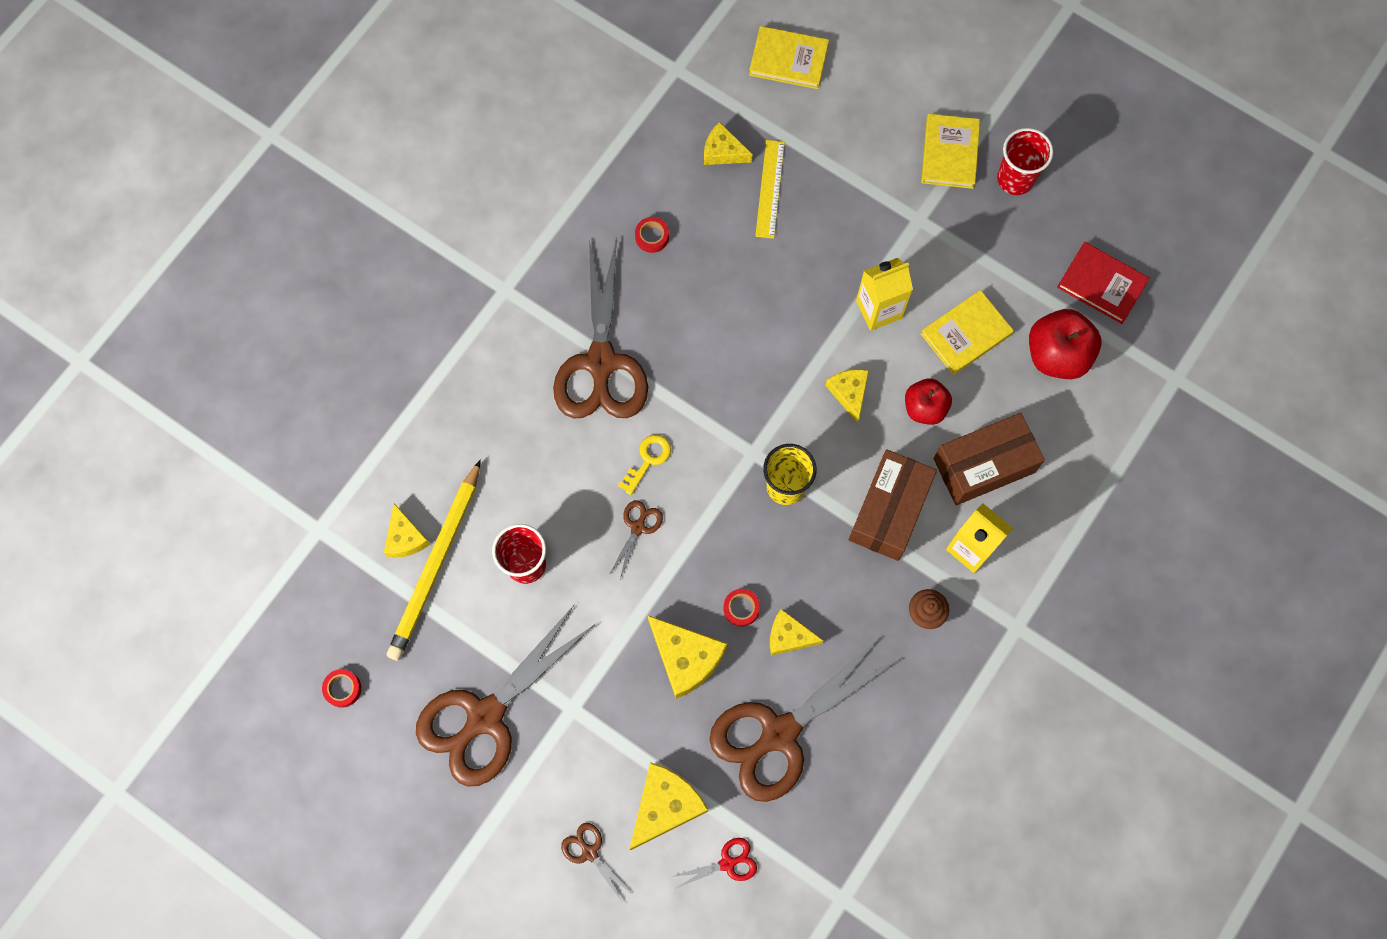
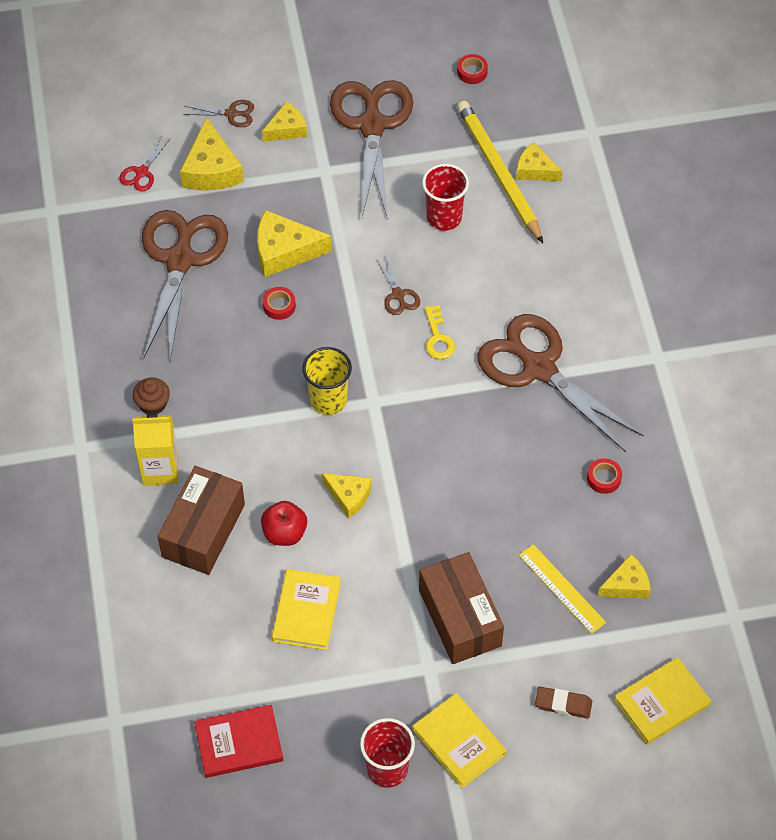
camera: 135 degrees right, 15 degrees down
(788, 636) = (231, 316): yellow cheese -> yellow cheese (287, 129)
(854, 115) = (563, 704): none -> brown eraser
(879, 309) = (388, 572): yellow carton -> none
(889, 511) = (241, 444): brown box -> brown box (460, 618)
(1057, 355) = (223, 656): red apple -> none

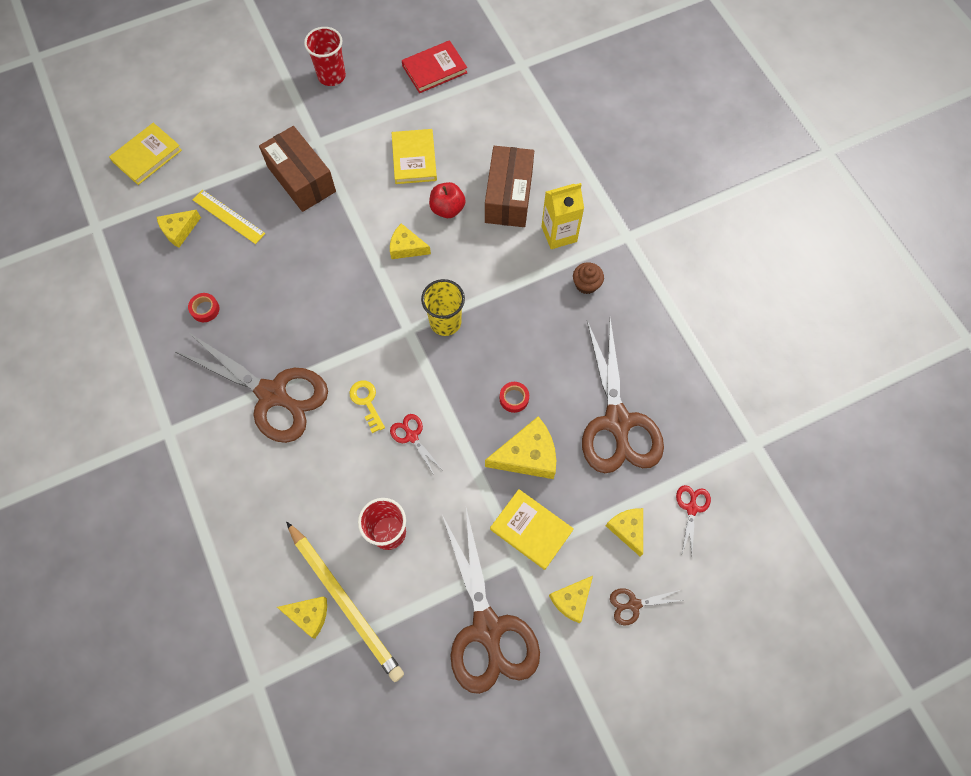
camera: 165 degrees right, 10 degrees up
(211, 169) = (627, 529): yellow cheese -> yellow cheese, size x0.63
(398, 295) = (411, 436): brown scissors -> red scissors
(459, 742) = (286, 101): yellow book -> yellow book (531, 530)
(472, 72) = (399, 735): red tape -> none
(563, 704) = (217, 140): brown eraser -> none

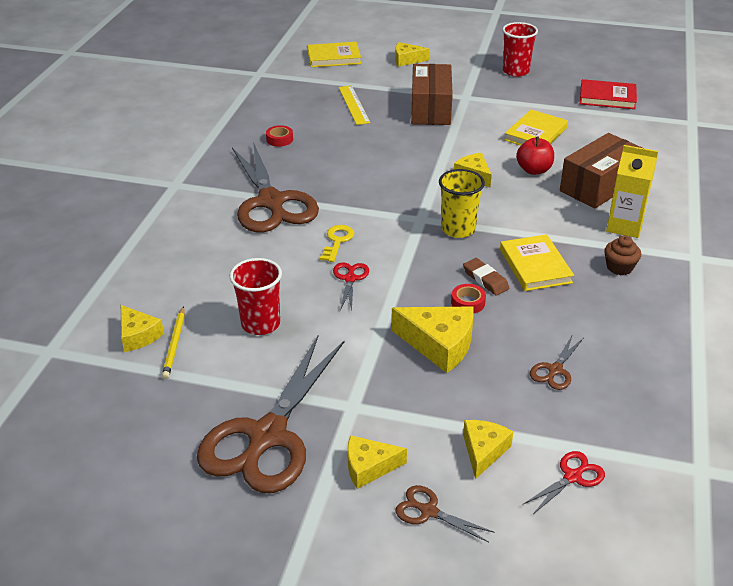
camera: 40 degrees right, 30 degrees down
(179, 230) = (311, 97): yellow cheese -> yellow cheese (407, 60)
(345, 601) = (175, 344): yellow pencil -> yellow pencil, size x0.49
(507, 365) = (485, 279): none -> brown eraser
(531, 530) = (386, 394): yellow book -> yellow book (535, 266)
(617, 422) = (555, 370): brown scissors -> brown scissors, size x0.41

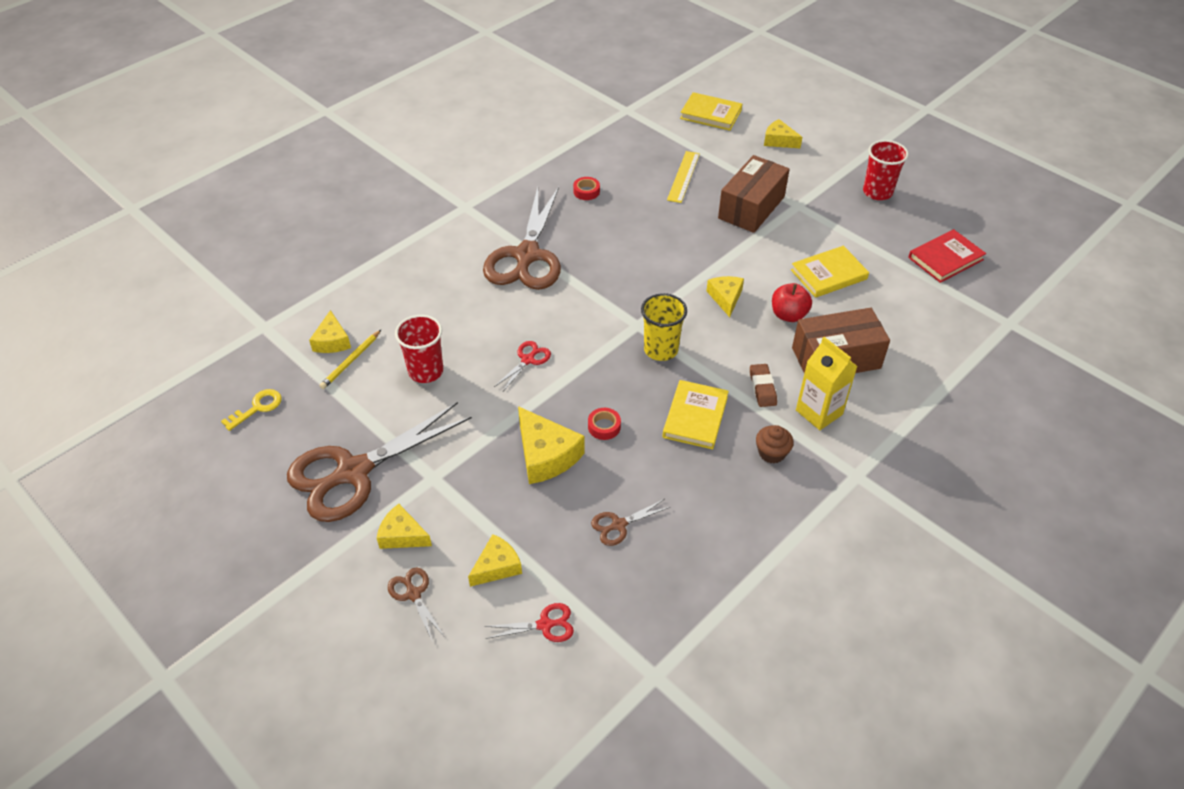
camera: 30 degrees right, 10 degrees up
(337, 241) = (548, 318): yellow key -> yellow key (257, 408)
(485, 279) = (639, 411): brown eraser -> brown eraser (762, 388)
(607, 97) = (945, 258): red book -> red book turned 75 degrees counterclockwise

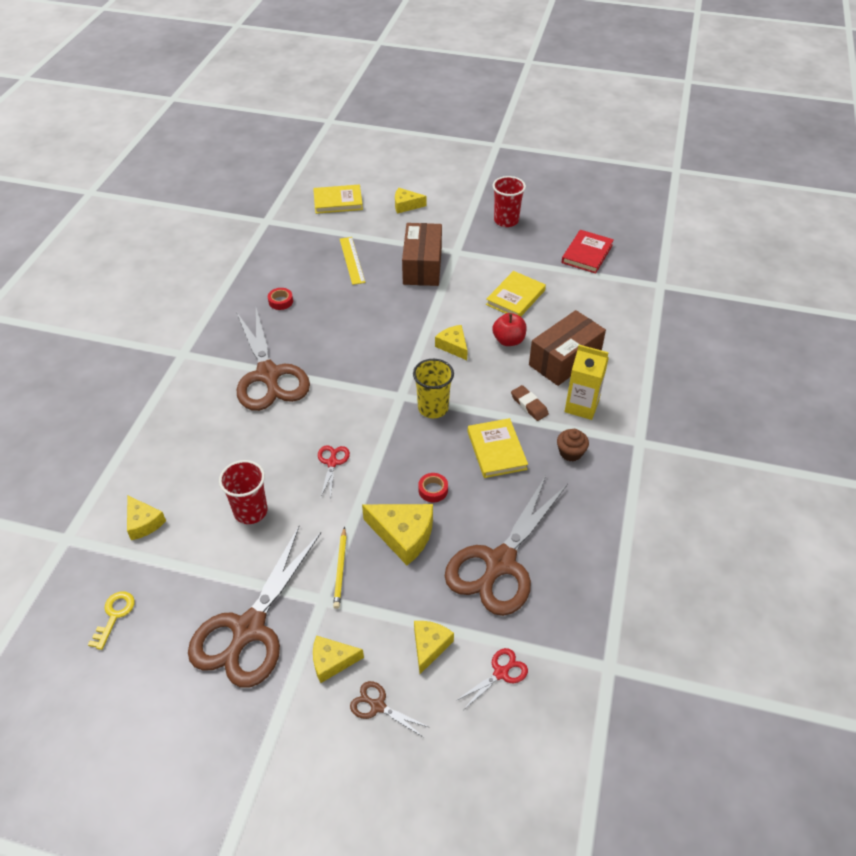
camera: 30 degrees left, 0 degrees up
(351, 361) = (175, 533): yellow pencil -> yellow pencil (340, 569)
(618, 525) = (500, 563): brown scissors -> brown scissors, size x2.43

